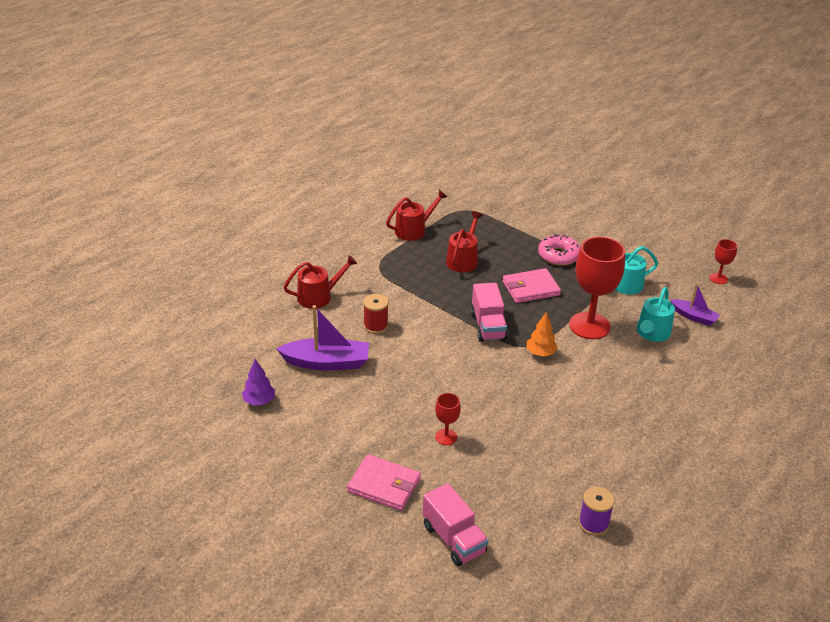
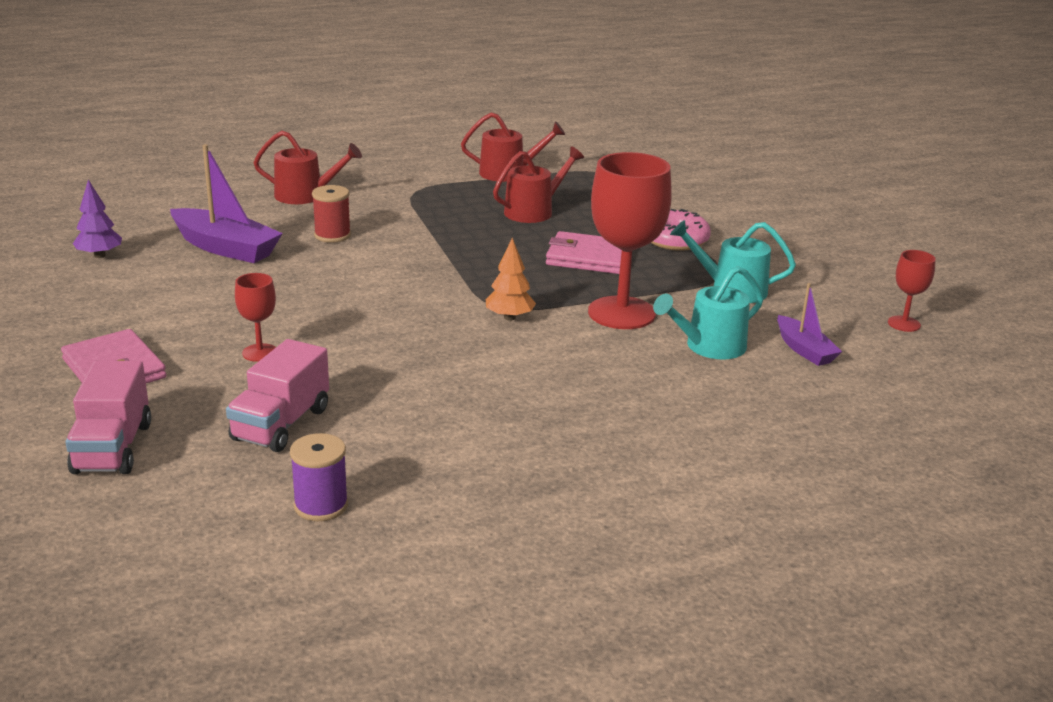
camera: 30 degrees right, 10 degrees down
(488, 326) = (475, 274): pink truck -> pink truck (281, 424)

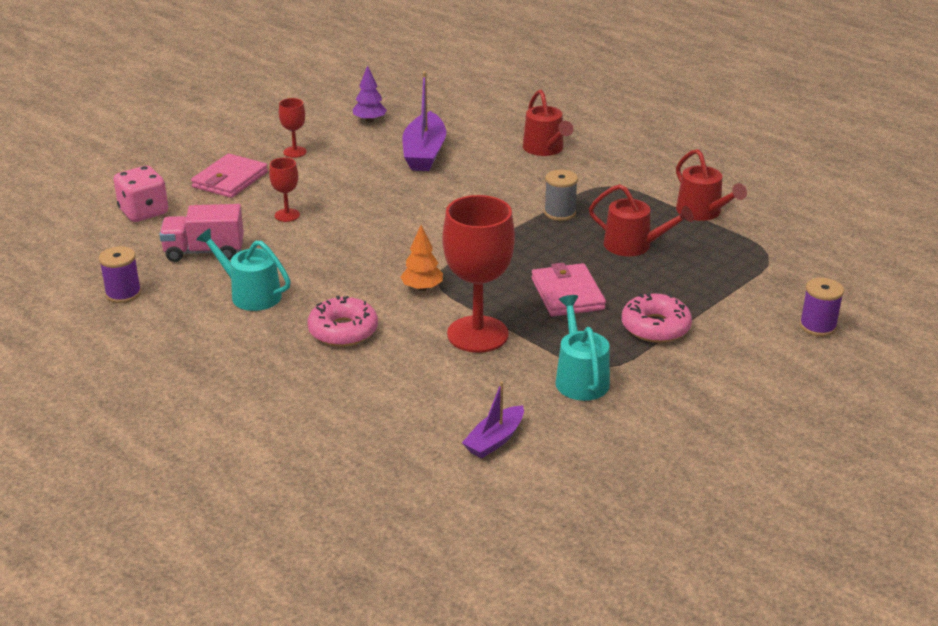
camera: 65 degrees right, 5 degrees up
(113, 448) = (144, 212): pink truck -> pink dice
(332, 235) = (487, 181): red spool -> none
(439, 222) = (560, 213): none -> grey spool
(553, 377) = (343, 331): none -> pink donut
(709, 347) = (456, 389): turquoise watering can -> turquoise watering can (250, 294)
(722, 189) = (817, 326): none -> purple spool
(904, 324) = (605, 491): red goblet -> red goblet (295, 152)

